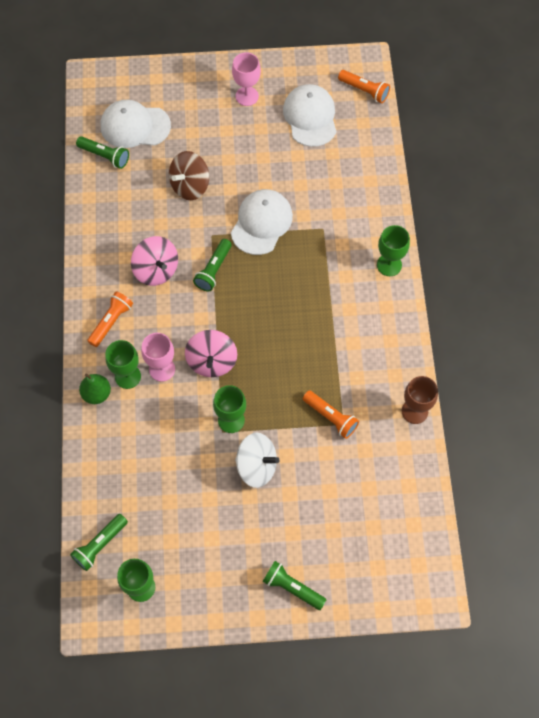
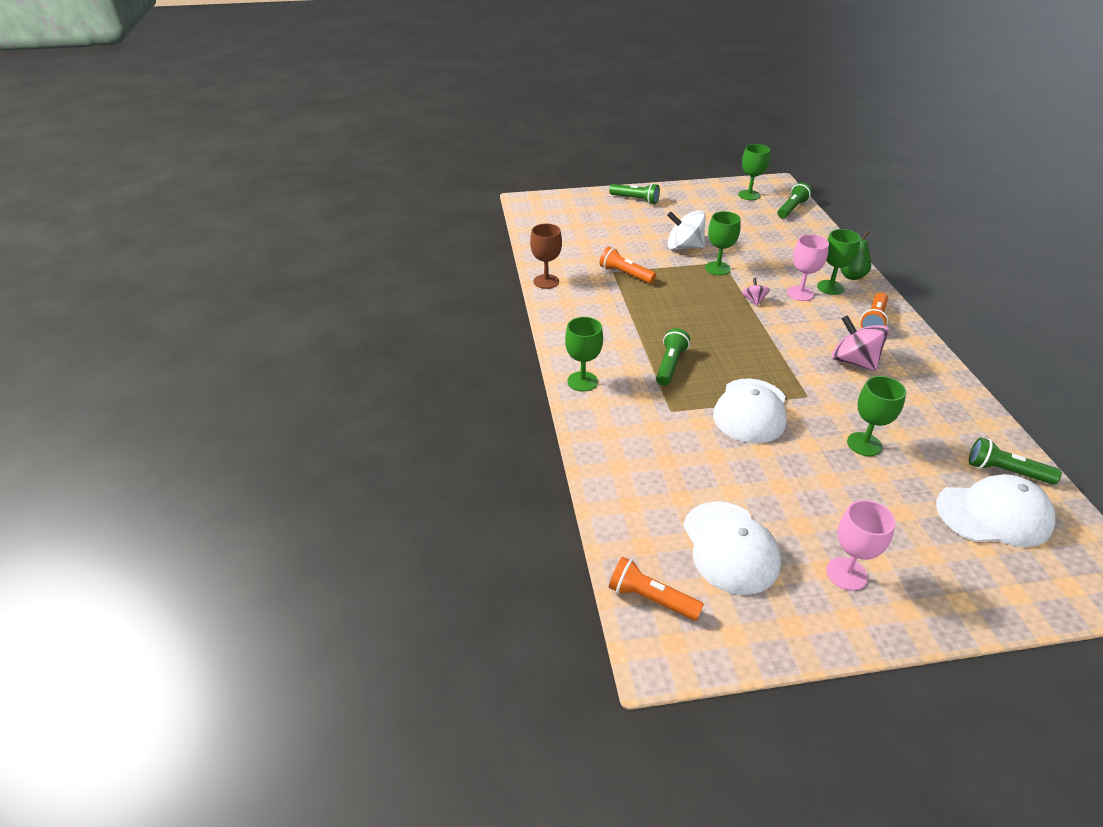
camera: 175 degrees right, 25 degrees down
(190, 186) = (864, 444): brown spinning top -> green goblet
(212, 361) = (753, 300): pink spinning top -> pink spinning top, size x0.51
(213, 270) = (788, 365): green flashlight -> green flashlight (670, 365)

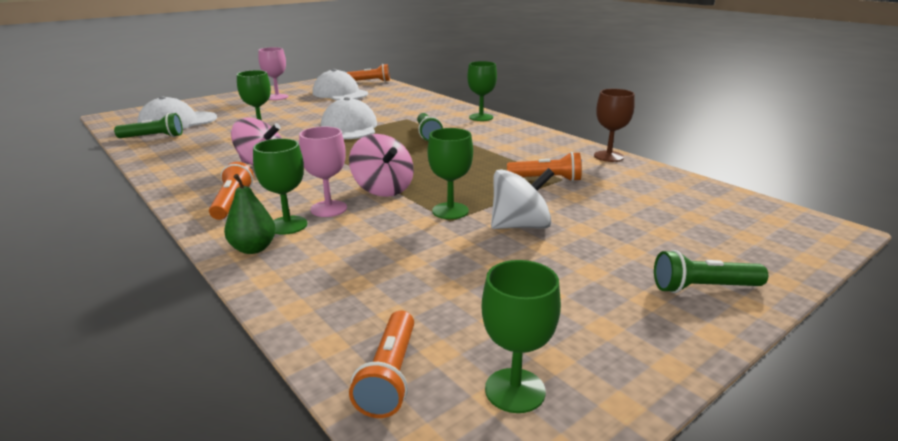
camera: 150 degrees right, 15 degrees down
(753, 300) = (383, 189): pink spinning top -> pink spinning top, size x1.97
(792, 209) = (389, 376): green flashlight -> orange flashlight

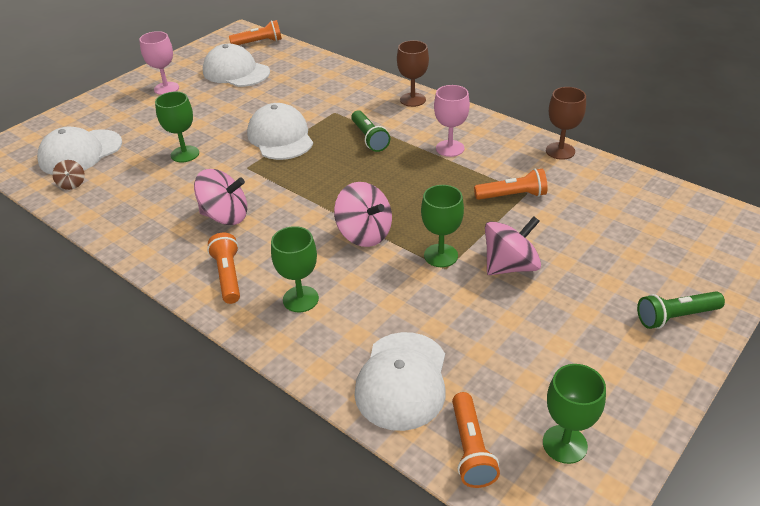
camera: 10 degrees left, 15 degrees up
(153, 137) = (72, 184): green flashlight -> brown spinning top
(253, 248) = (287, 334): green pear -> none
(328, 209) = (327, 270): pink goblet -> pink goblet (450, 148)
(348, 300) = (402, 380): none -> white cap
(481, 117) = (412, 100): green goblet -> brown goblet
(520, 226) = (510, 266): white spinning top -> pink spinning top

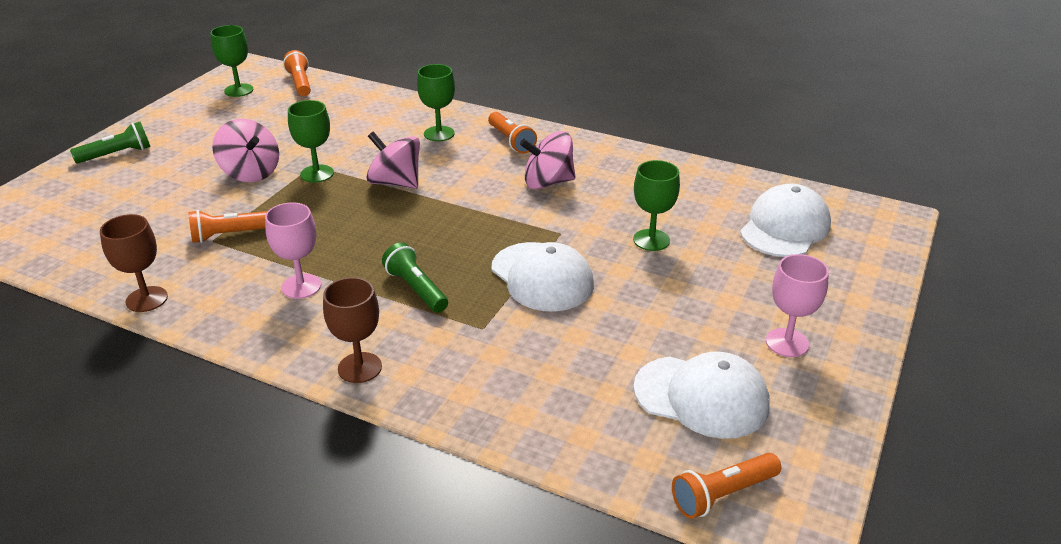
camera: 165 degrees right, 5 degrees down
(72, 184) = (747, 193): brown spinning top -> none
(402, 380) = (347, 103): white cap -> none
(510, 266) = (250, 172): pink spinning top -> pink spinning top turned 90 degrees counterclockwise

